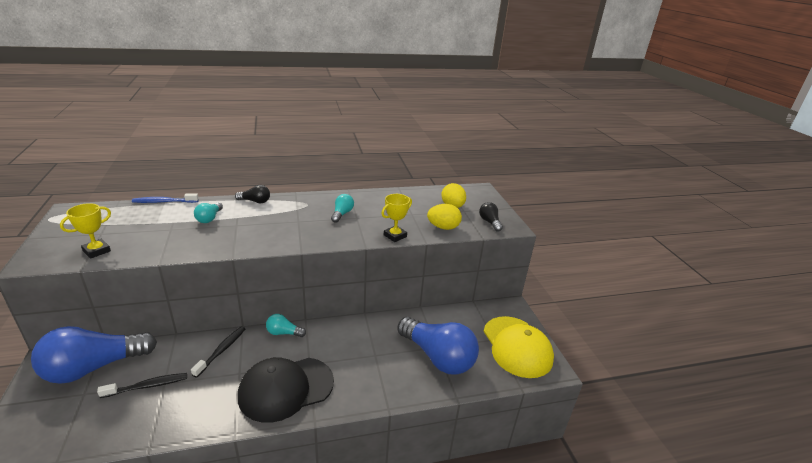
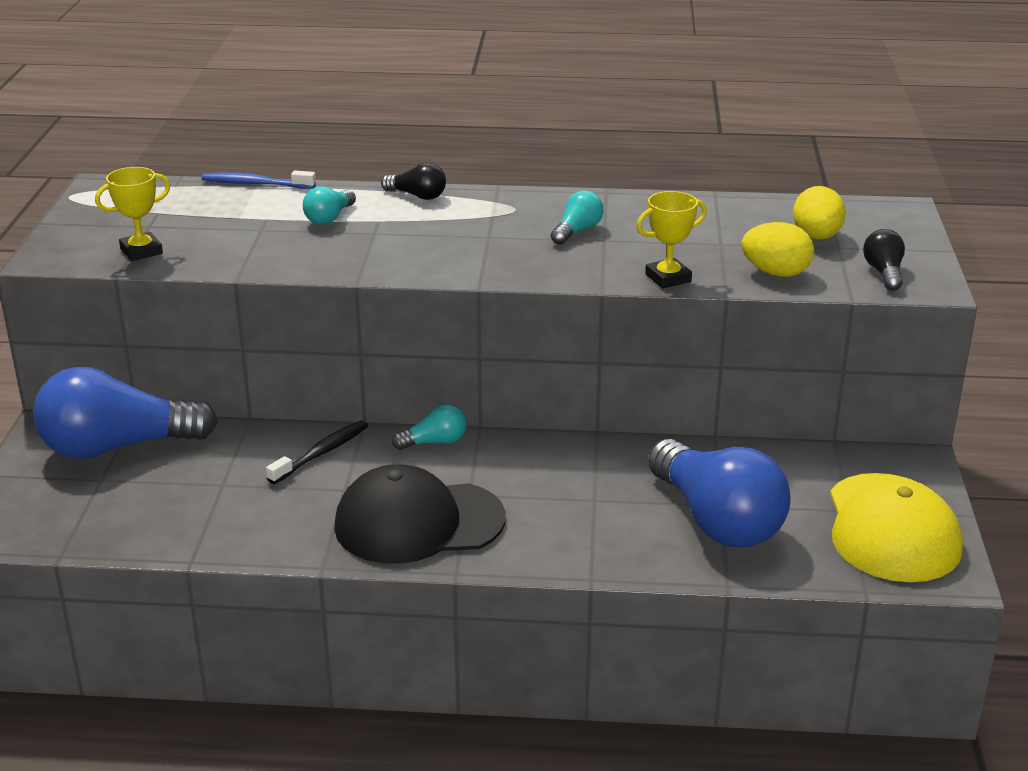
camera: 20 degrees right, 0 degrees up
(147, 386) = (196, 484): black toothbrush -> none
(283, 333) = (435, 442): turquoise light bulb -> turquoise light bulb turned 135 degrees clockwise

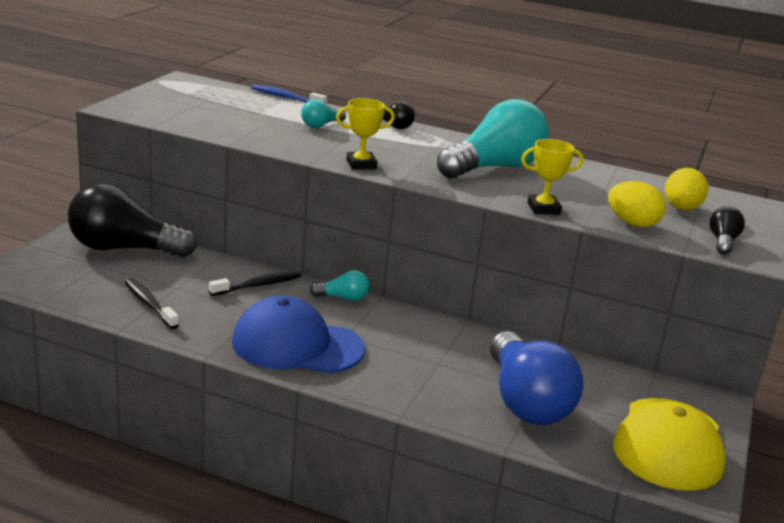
camera: 15 degrees right, 5 degrees down
(117, 447) = (124, 249): blue light bulb -> black light bulb
(141, 251) = (179, 117): yellow trophy -> yellow trophy (361, 164)
(203, 517) = (149, 304): none -> black toothbrush
(418, 522) = (297, 345): black cap -> blue cap
(577, 231) = (494, 168): turquoise light bulb -> turquoise light bulb, size x2.26

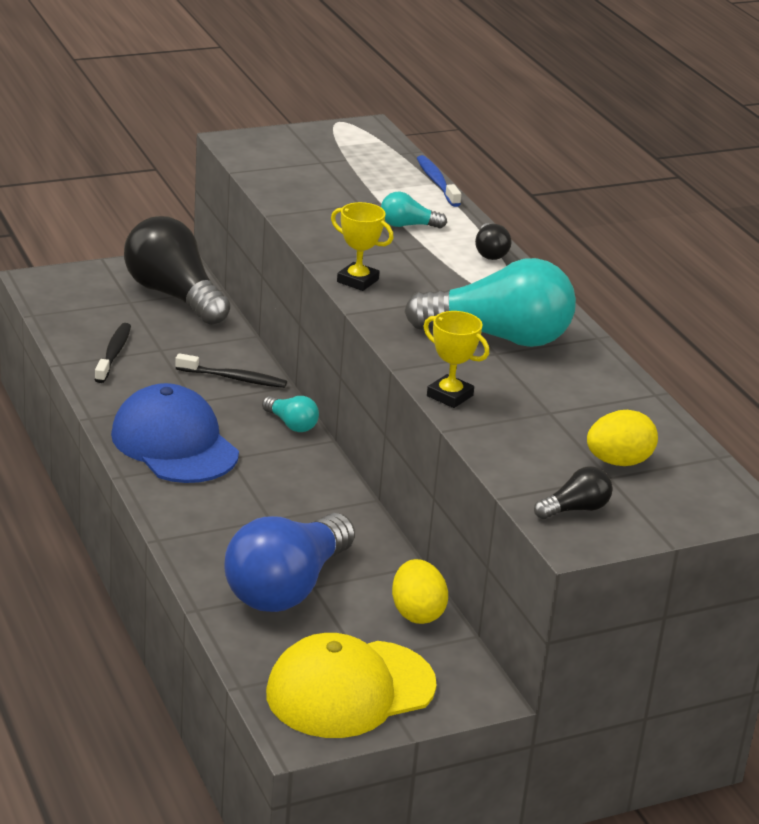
camera: 45 degrees right, 5 degrees up
(632, 223) = (515, 449): yellow egg -> yellow egg (417, 613)

